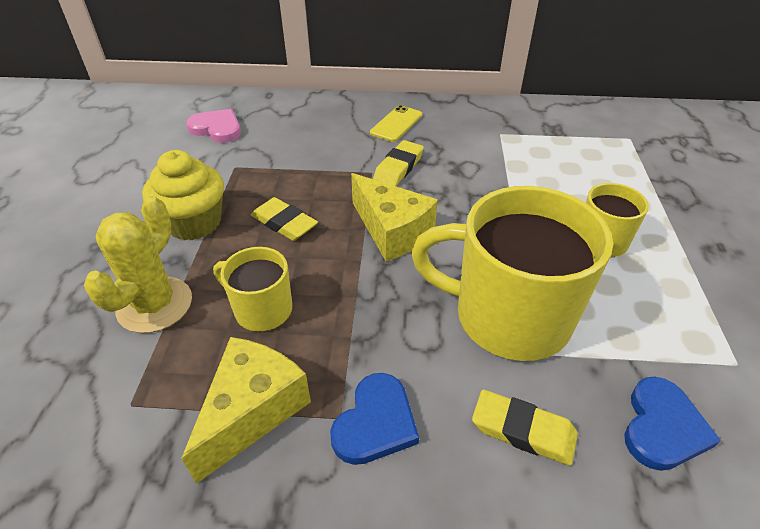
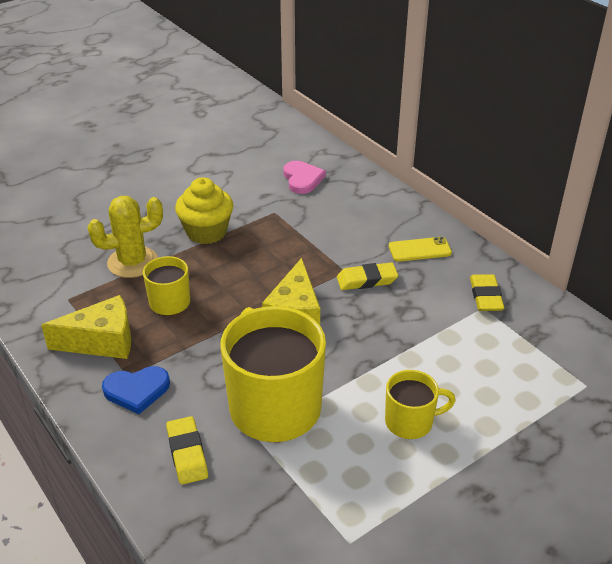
camera: 50 degrees right, 5 degrees down
(284, 223) = (247, 265): yellow eraser -> yellow eraser (485, 296)
(662, 427) = (250, 518): blue heart -> none

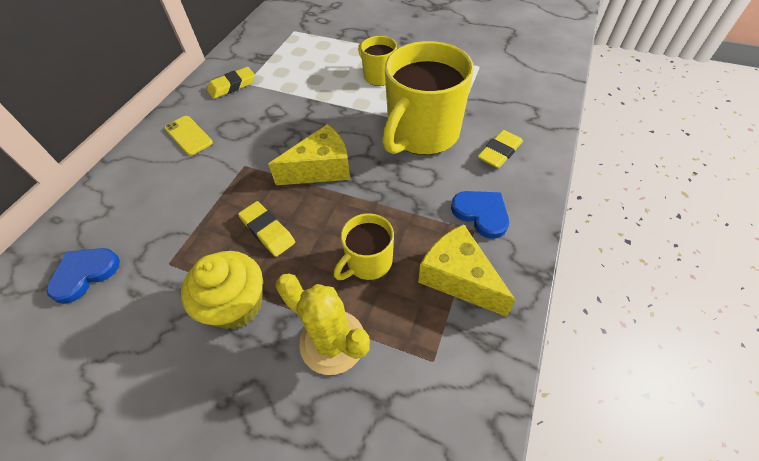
camera: 120 degrees left, 15 degrees up
(302, 179) = (85, 274): pink heart -> blue heart
(367, 280) = (249, 148): yellow eraser -> yellow eraser (267, 231)

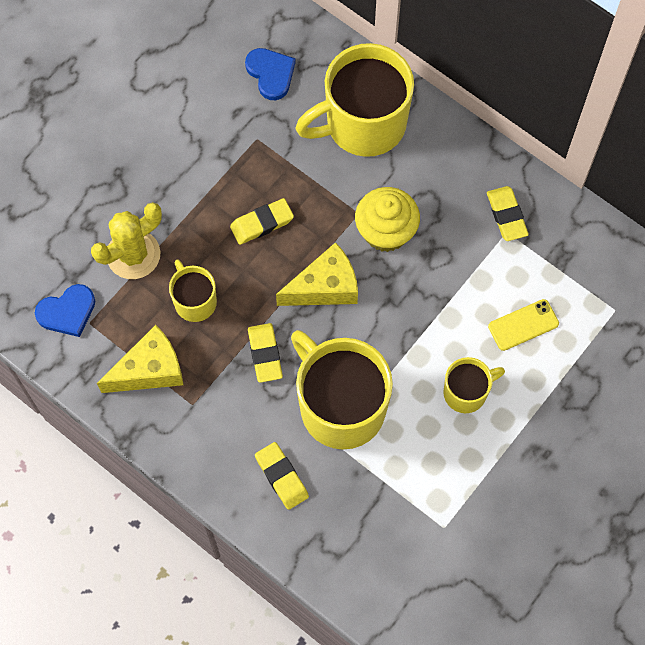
camera: 105 degrees right, 15 degrees up
(150, 184) = (363, 124): none -> yellow mug
(188, 135) = (427, 162): yellow phone -> yellow phone (523, 325)
(236, 305) = (194, 189): yellow cupcake -> yellow cupcake (386, 231)
(321, 169) = (325, 287): yellow cheese -> yellow cheese turned 105 degrees counterclockwise
(400, 192) = (265, 354): none -> yellow eraser
(481, 214) = (208, 420): blue heart -> blue heart (67, 312)

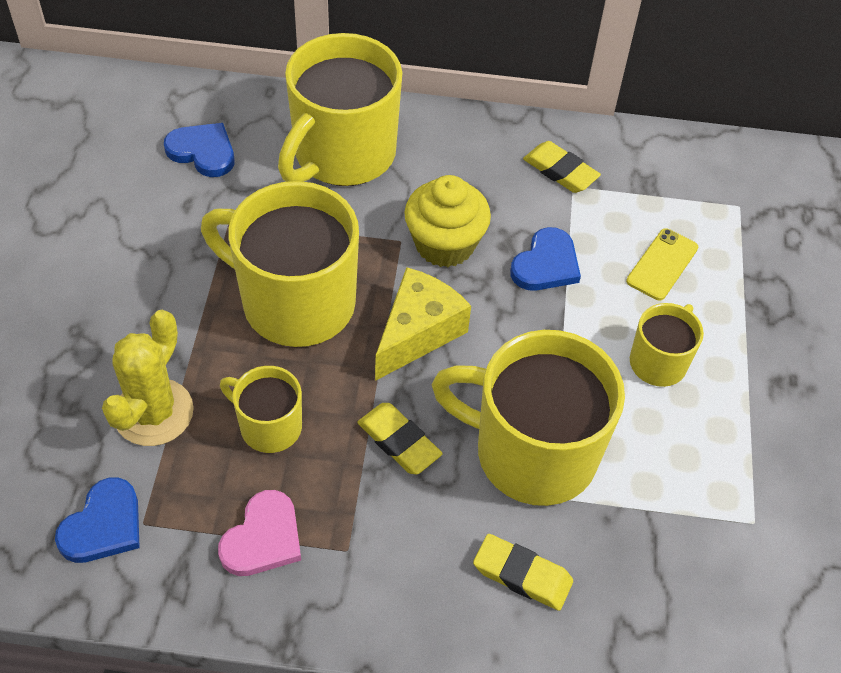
camera: 35 degrees left, 15 degrees down
(150, 370) = (263, 538): yellow cheese -> pink heart
(262, 223) = (295, 302): yellow eraser -> yellow mug
(443, 282) = (546, 264): none -> blue heart

